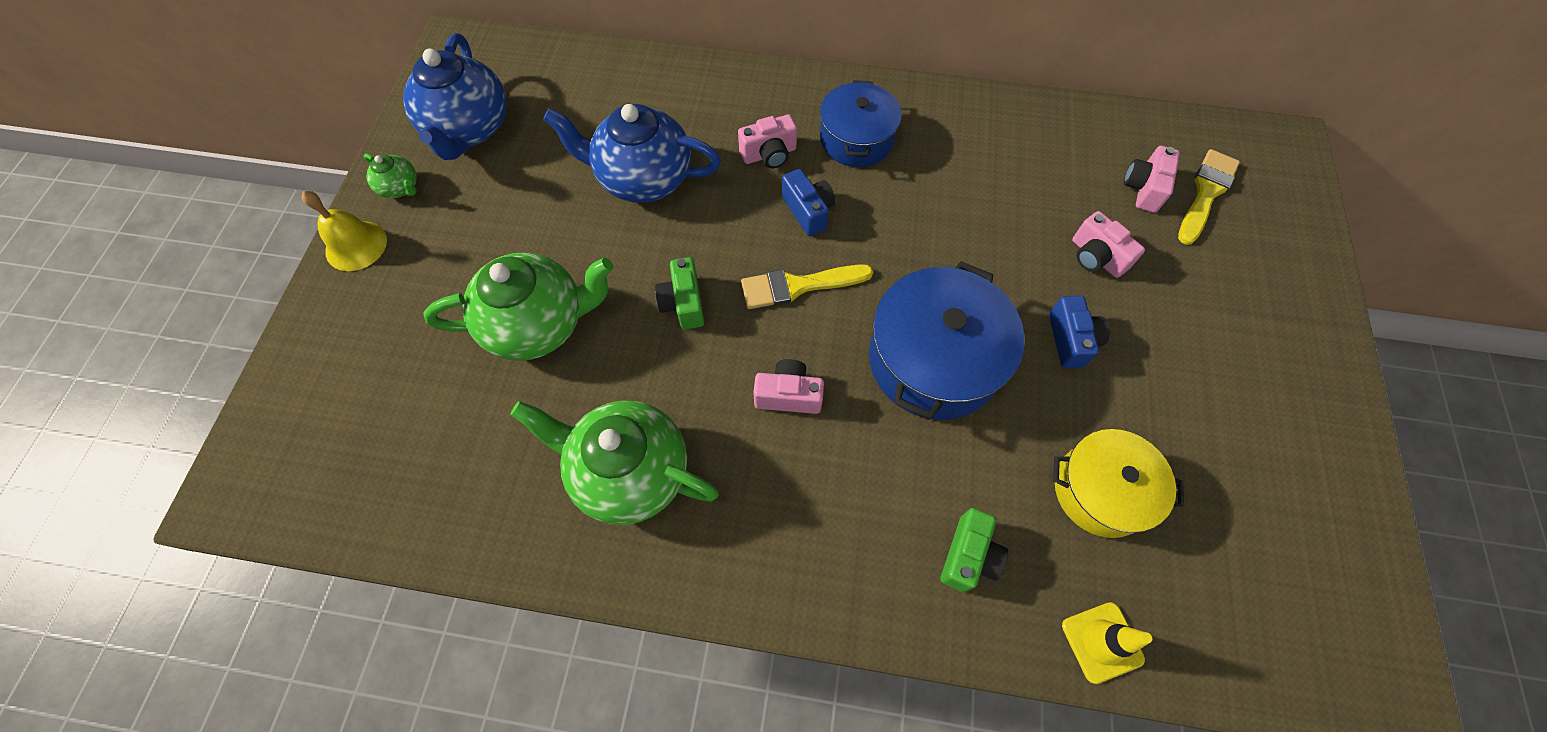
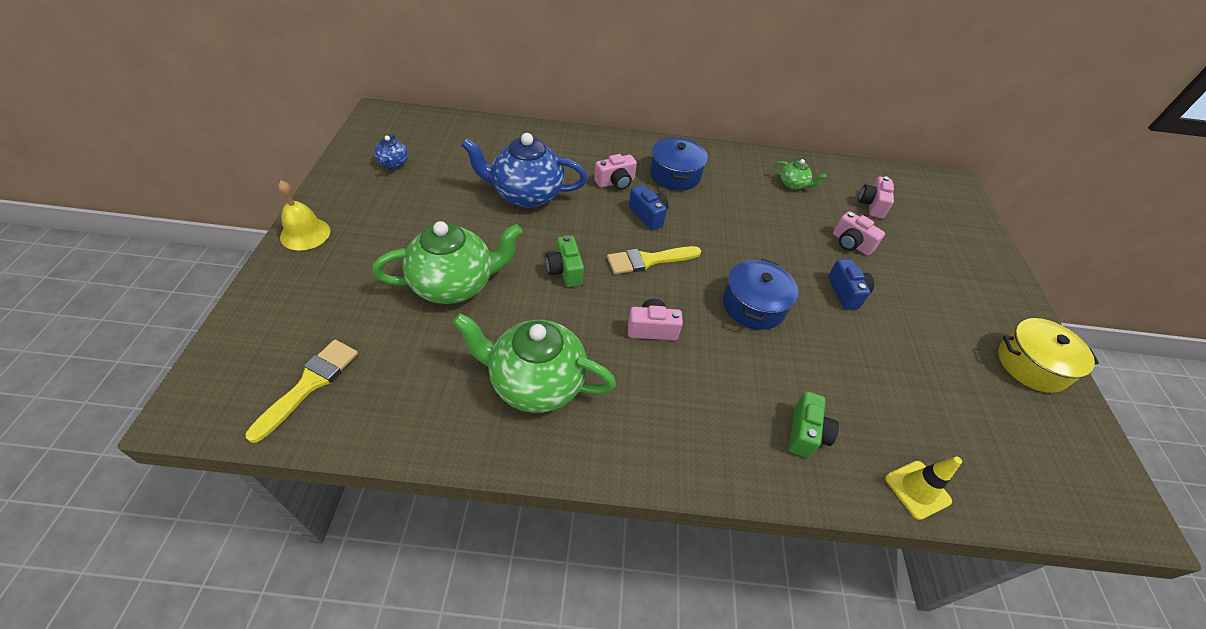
camera: 10 degrees left, 15 degrees down
(401, 188) = (341, 198): green teapot -> green teapot (793, 185)
(469, 129) = (393, 164): blue teapot -> blue teapot, size x0.46
(933, 360) = (753, 305): blue pot -> blue pot, size x0.66
(1100, 491) = (890, 386): yellow pot -> yellow pot (1031, 365)
(1206, 193) = (912, 208): yellow brush -> yellow brush (310, 384)

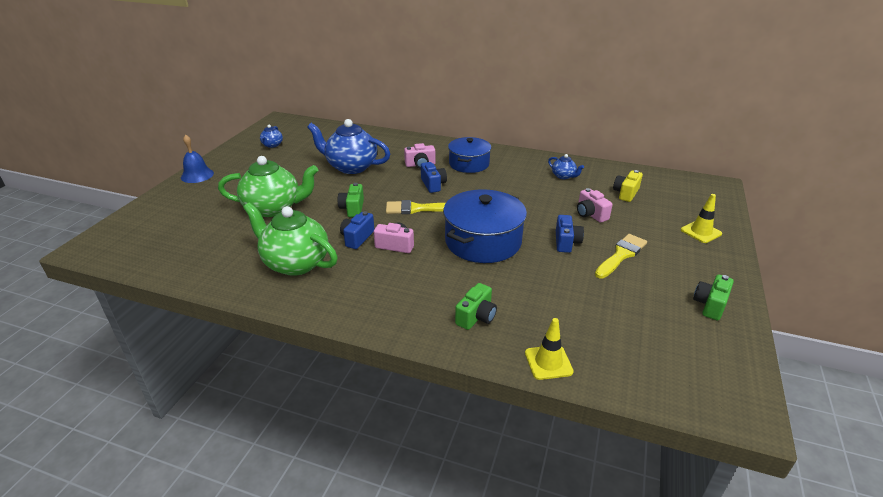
camera: 20 degrees right, 15 degrees down
(305, 234) = (197, 175): yellow bell -> blue bell
(310, 384) = (156, 246): yellow brush -> yellow brush (621, 255)
(597, 323) = (357, 238): none -> blue camera
(753, 305) = (483, 241): blue pot -> blue pot, size x1.51
(793, 185) = (563, 176): green teapot -> blue teapot
(872, 205) = (626, 193): pink camera -> yellow camera
(972, 255) = (701, 232): none -> yellow traffic cone
(1031, 365) = (710, 305): yellow pot -> green camera

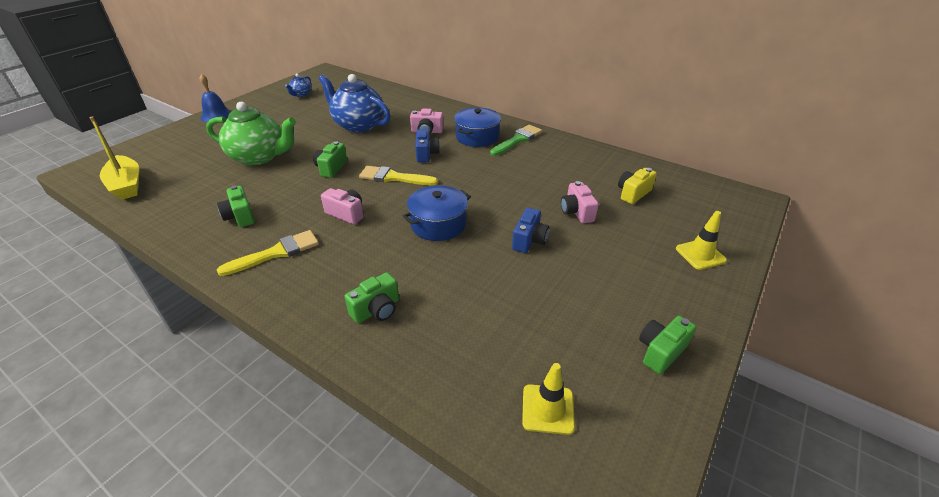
camera: 15 degrees right, 5 degrees up
(153, 253) = (127, 185): none -> yellow boat
(295, 263) = (240, 216): green teapot -> green camera
(357, 238) = (315, 200): blue camera -> none
(483, 241) = (438, 224): blue pot -> blue pot, size x0.66
(506, 162) = (517, 140): none -> green brush
(548, 362) = (420, 383): yellow traffic cone -> yellow traffic cone (548, 409)
(563, 176) = (572, 164): blue teapot -> none
(621, 255) = (584, 266): yellow brush -> yellow brush (276, 253)

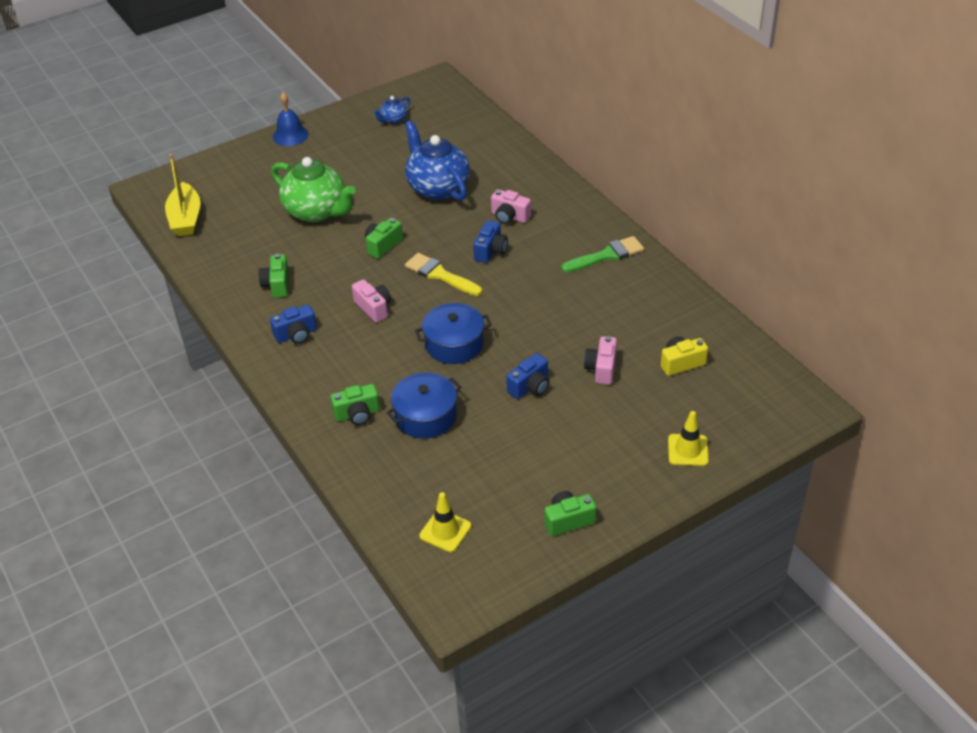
camera: 25 degrees right, 5 degrees up
(276, 253) = (296, 334): yellow brush -> blue camera
(477, 137) = (562, 239): blue pot -> blue pot (425, 416)

